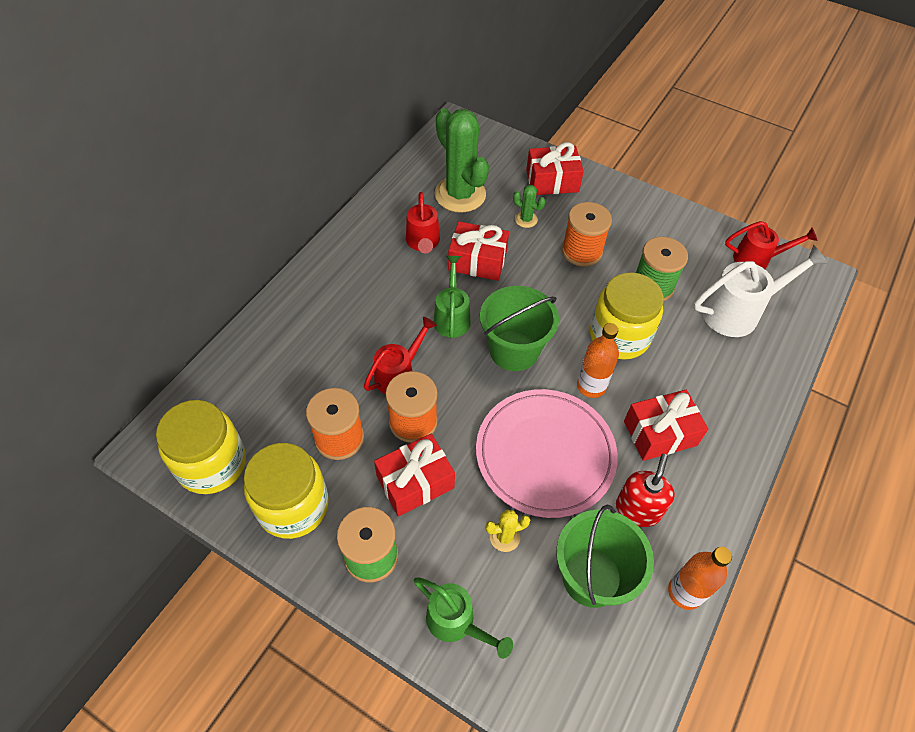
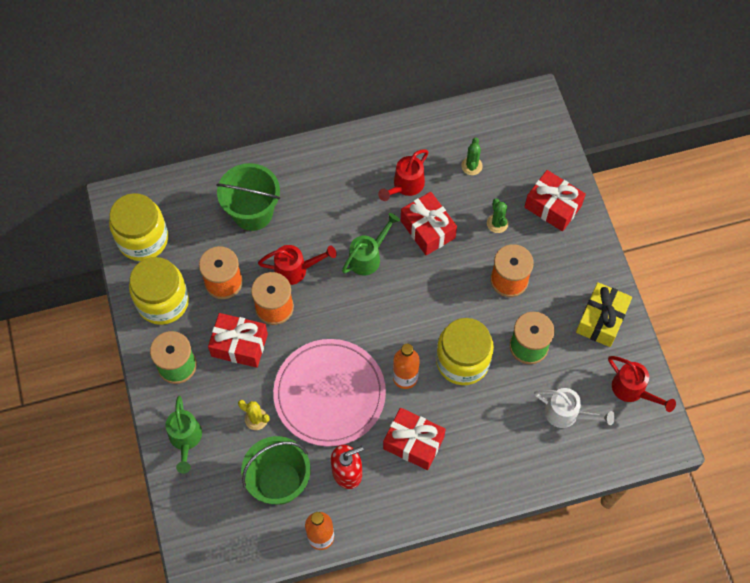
camera: 45 degrees right, 10 degrees up
(460, 194) = (471, 166): green cactus -> green cactus, size x0.44
(514, 350) = (382, 313): green bucket -> green bucket (252, 212)
(677, 229) = (601, 320): none -> yellow gift
(738, 312) = (566, 414): white watering can -> white watering can, size x0.66

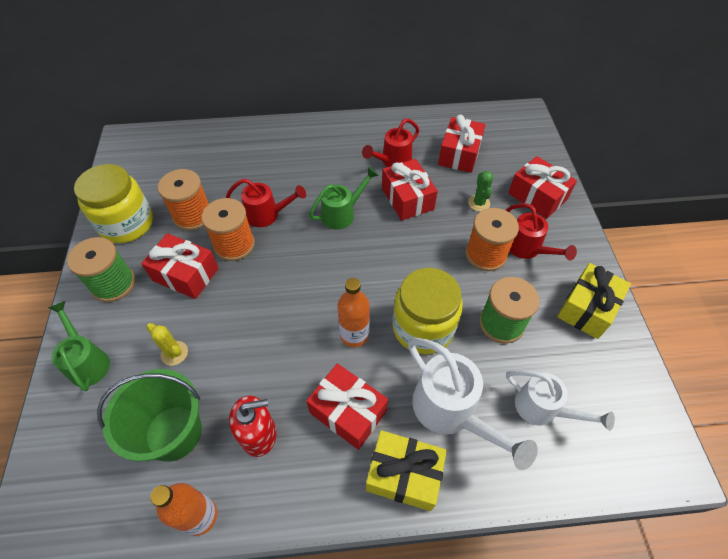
camera: 10 degrees right, 10 degrees down
(143, 239) = (133, 171): yellow jar -> none
(185, 439) = (88, 362): green watering can -> green watering can turned 150 degrees clockwise
(252, 212) = (242, 163): green bucket -> none
(329, 394) = (265, 339): pink plate -> none
(465, 482) = (404, 474): none -> yellow gift
(471, 166) = (459, 154): green cactus -> red gift
(495, 428) = (451, 411): none -> white watering can
(632, 390) = (626, 393): red watering can -> red watering can (527, 249)

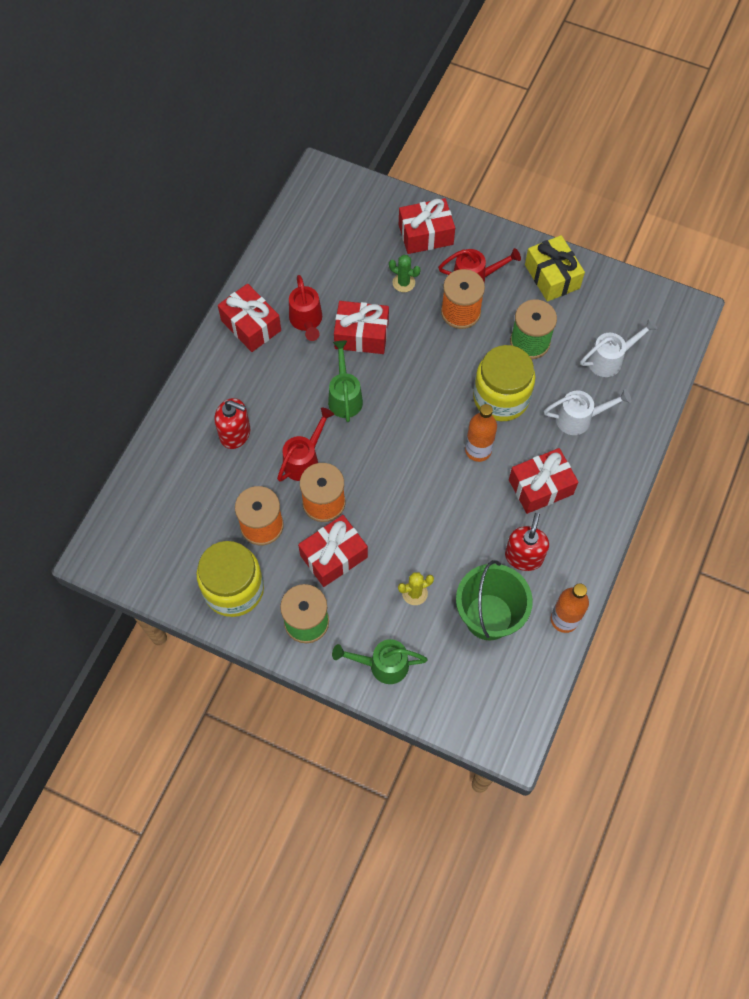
camera: 60 degrees left, 10 degrees up
(265, 165) = (235, 433): none -> red soap dispenser
(404, 474) = (606, 474): yellow gift -> none
(451, 411) = (579, 419): white watering can -> white watering can, size x0.66
(459, 154) = (335, 262): red gift -> red gift (251, 325)

